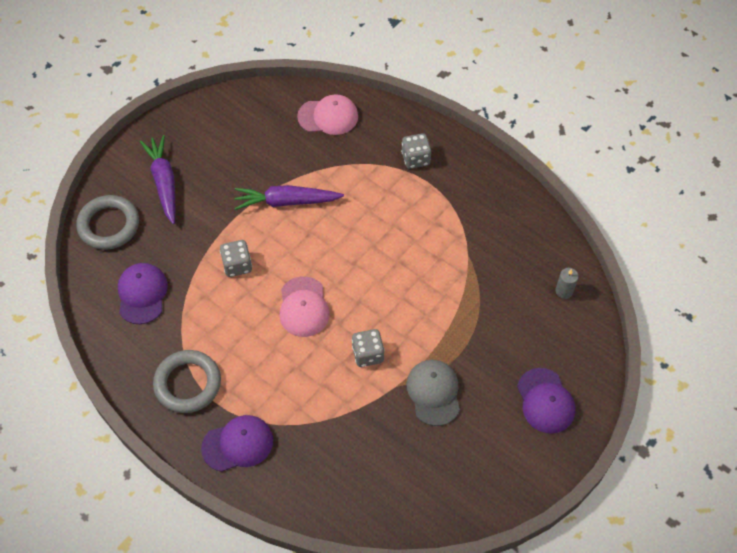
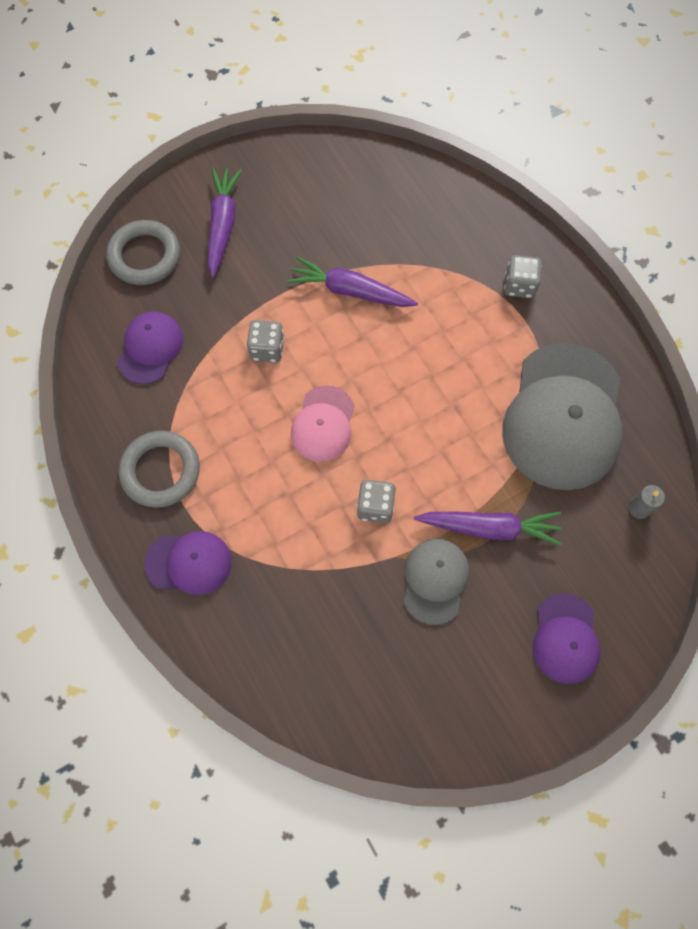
camera: 20 degrees right, 10 degrees up
(328, 116) = (436, 203): pink cap -> none
(459, 341) = (489, 528): none -> purple carrot
(484, 243) = (563, 416): none -> grey cap

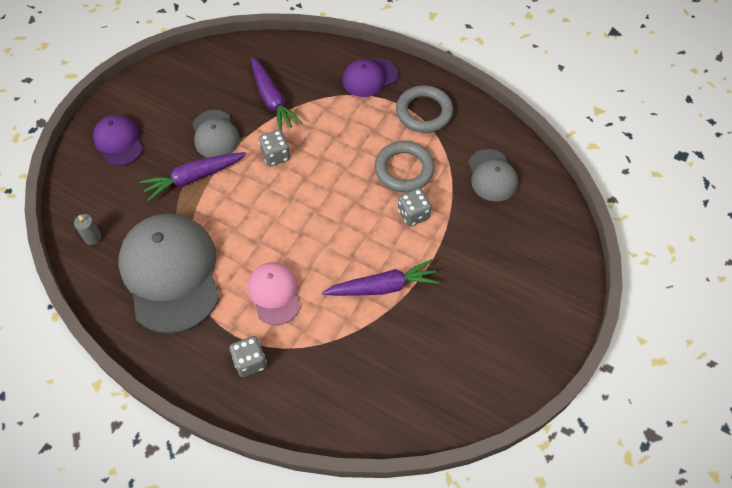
camera: 150 degrees right, 10 degrees down
(144, 256) = (553, 234): grey ring -> grey ring (404, 169)
(150, 348) = (492, 175): purple cap -> grey cap
(222, 225) = (517, 288): purple carrot -> purple carrot (272, 99)
(323, 424) = (341, 186): pink cap -> pink cap (274, 294)

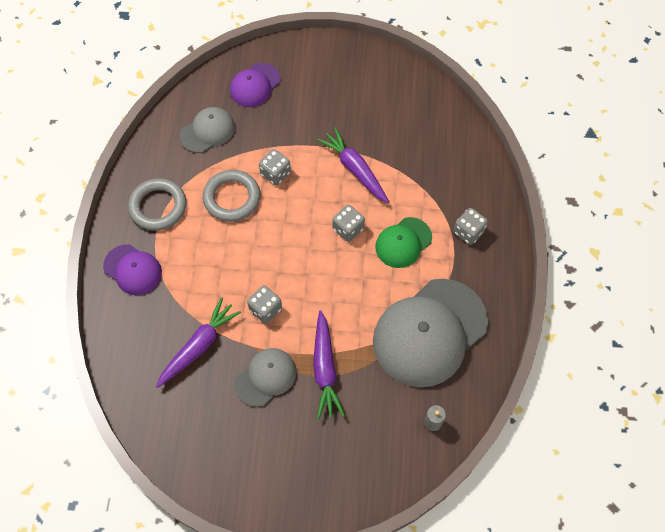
camera: 115 degrees left, 5 degrees up
(118, 142) = (318, 468): purple cap -> purple cap (255, 85)
(194, 178) = (325, 369): purple carrot -> purple carrot turned 45 degrees clockwise
(274, 294) = (403, 242): pink cap -> green cap
(317, 251) = (348, 229): none -> grey dice

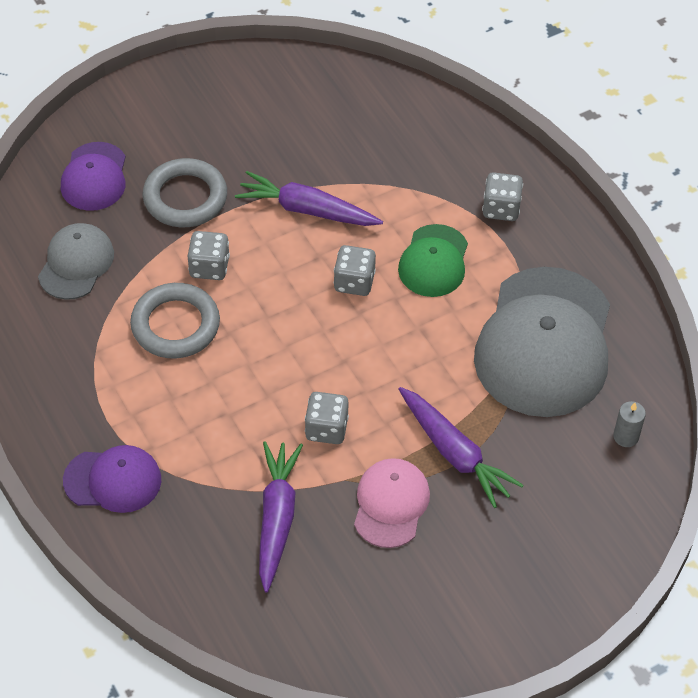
camera: 35 degrees left, 10 degrees down
(158, 207) = (84, 388): grey ring -> grey ring (185, 198)
(266, 377) = (391, 504): grey cap -> pink cap

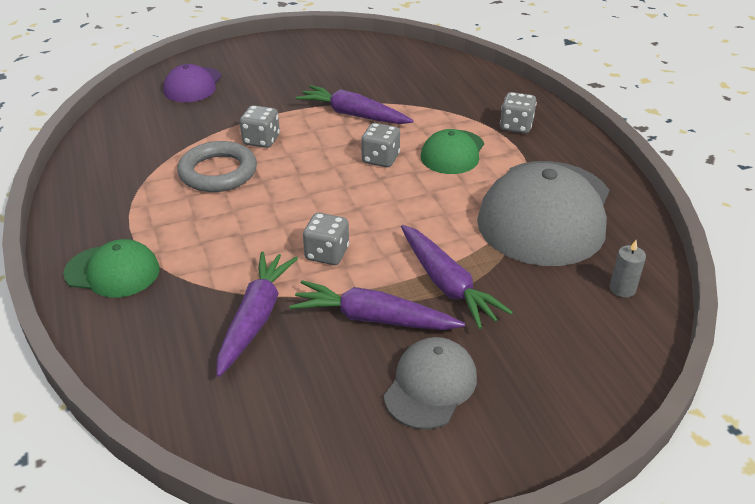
camera: 10 degrees right, 15 degrees down
(76, 263) = (154, 129): grey cap -> grey cap (430, 385)
(113, 480) = (112, 271): purple cap -> green cap
(185, 198) = (258, 101): grey ring -> none
(391, 504) = (373, 318): pink cap -> purple carrot

